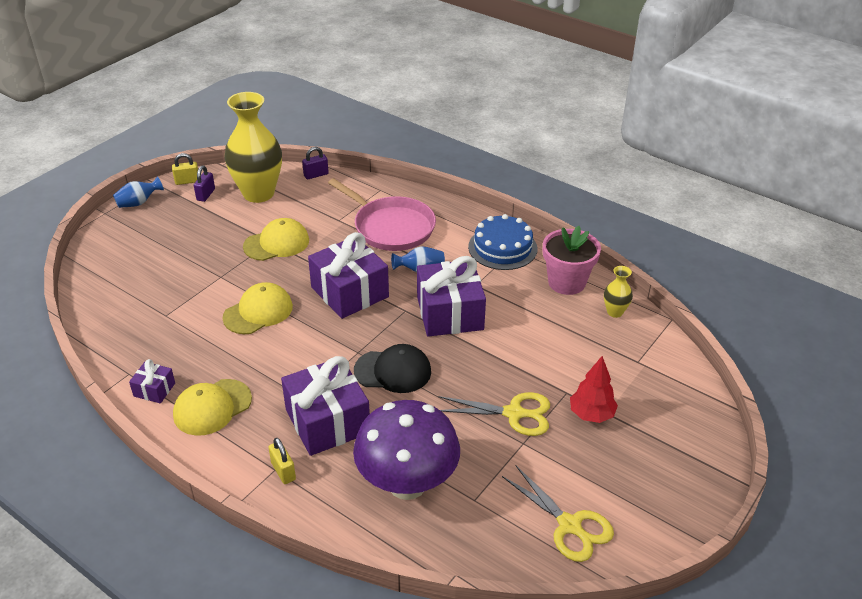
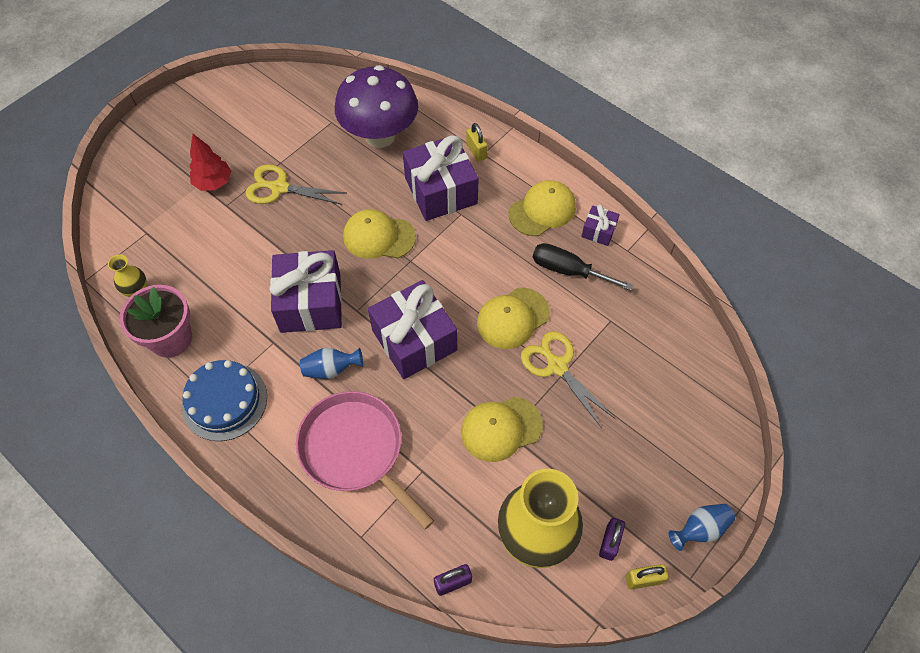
camera: 175 degrees left, 20 degrees up
(196, 352) = (568, 270): none -> black screwdriver
(393, 371) = (379, 237): black cap -> yellow cap
(569, 525) = (267, 100): yellow scissors -> yellow scissors (557, 366)

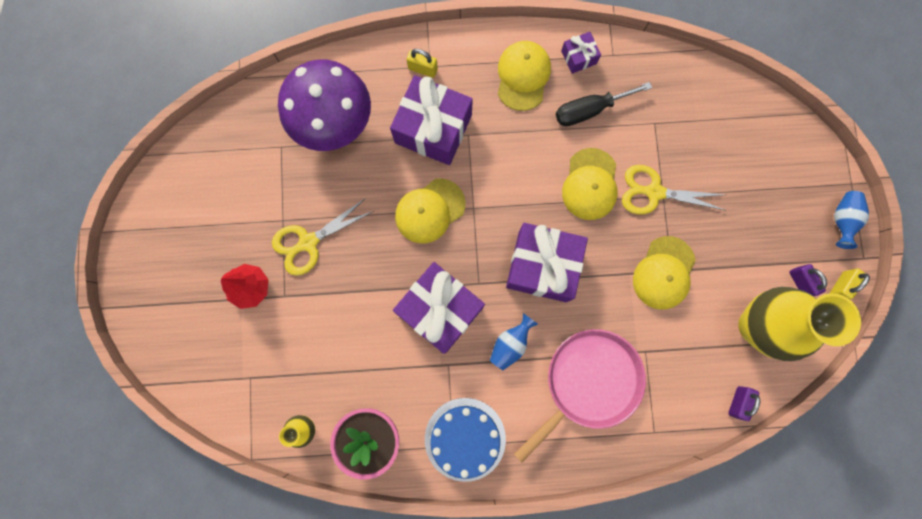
camera: 45 degrees left, 20 degrees up
(355, 450) = (589, 382): pink pan -> pink pan turned 135 degrees clockwise

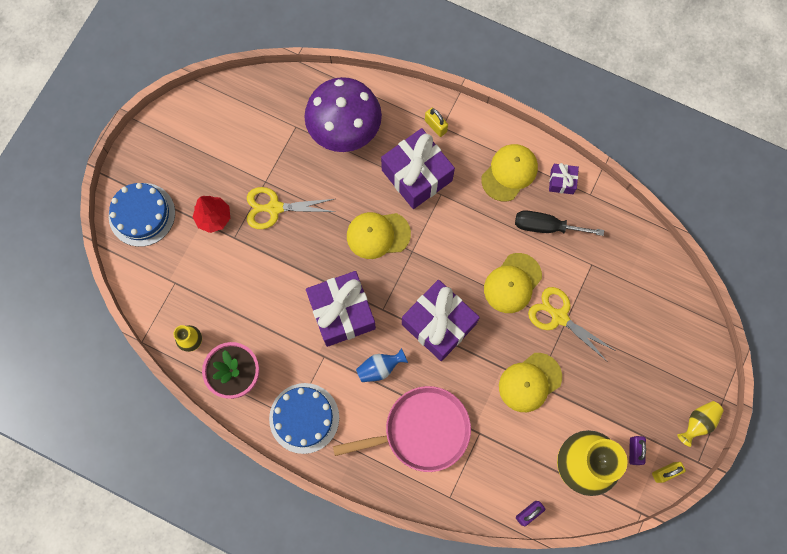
camera: 30 degrees right, 5 degrees down
(172, 327) = (142, 214): none -> blue cake
(842, 220) = (698, 422): blue vase -> yellow vase

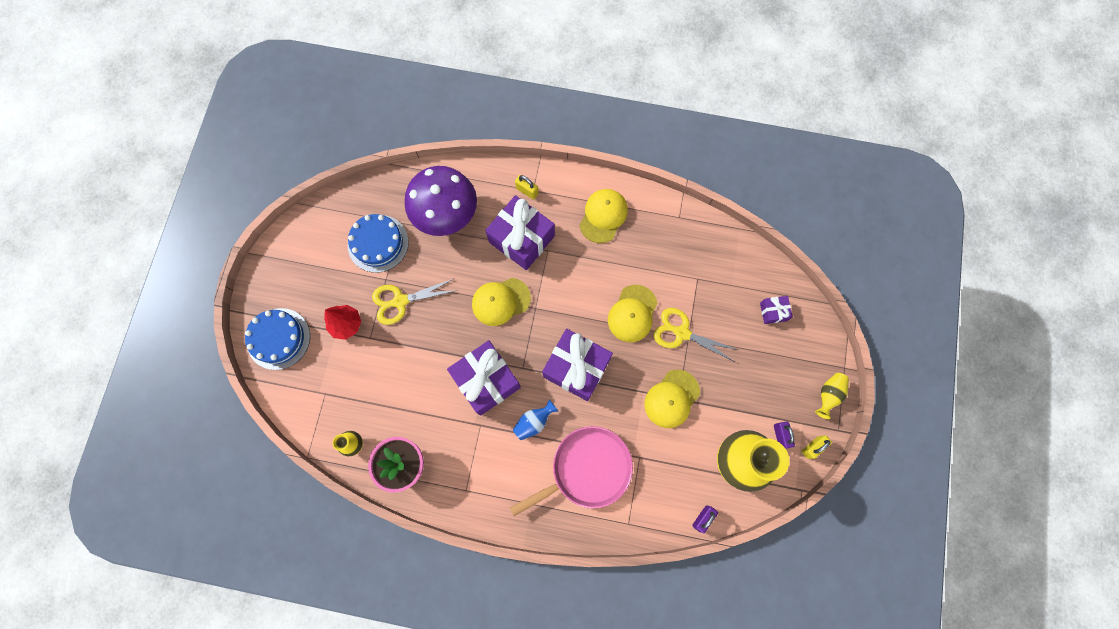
camera: 15 degrees left, 0 degrees up
(304, 418) = (476, 487): blue cake -> blue cake (378, 243)
(546, 226) = (648, 255): black screwdriver -> none
(562, 182) = (651, 212): purple gift -> purple gift (773, 312)

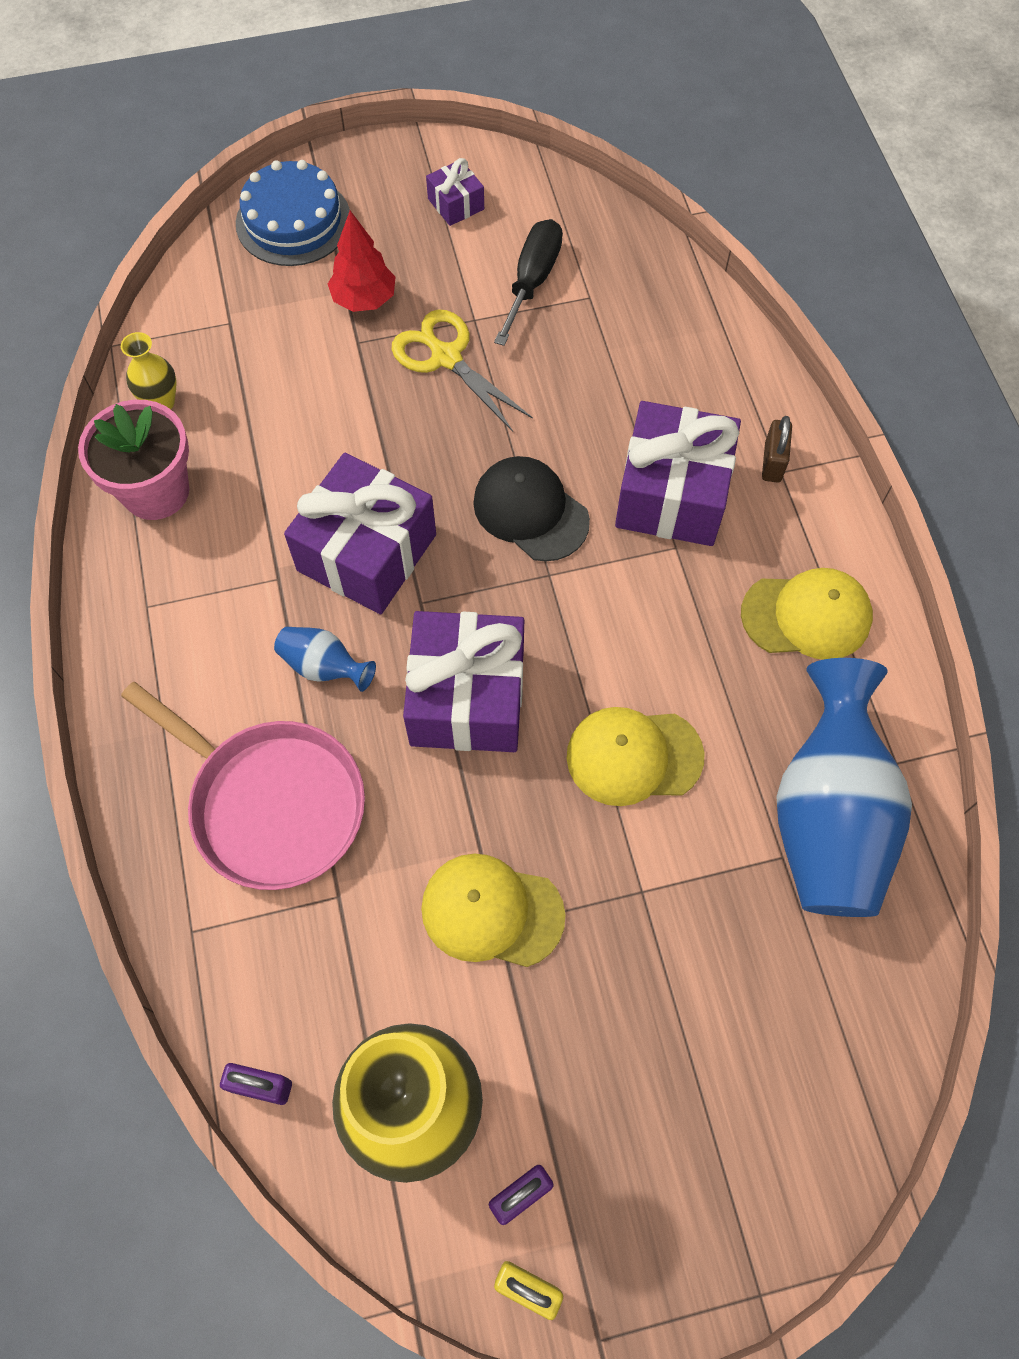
camera: 65 degrees right, 10 degrees down
(378, 243) = (532, 281): blue cake -> black screwdriver
(447, 216) = (644, 357): purple mushroom -> none
(501, 301) = (530, 511): yellow cap -> black cap
(527, 191) = (772, 462): yellow padlock -> brown padlock
(682, 333) = (645, 874): yellow scissors -> none
(689, 254) = (827, 816): none -> blue vase
(773, 312) = (802, 1058): purple gift -> purple gift (456, 204)
(828, 395) = (672, 1278): yellow vase -> none

